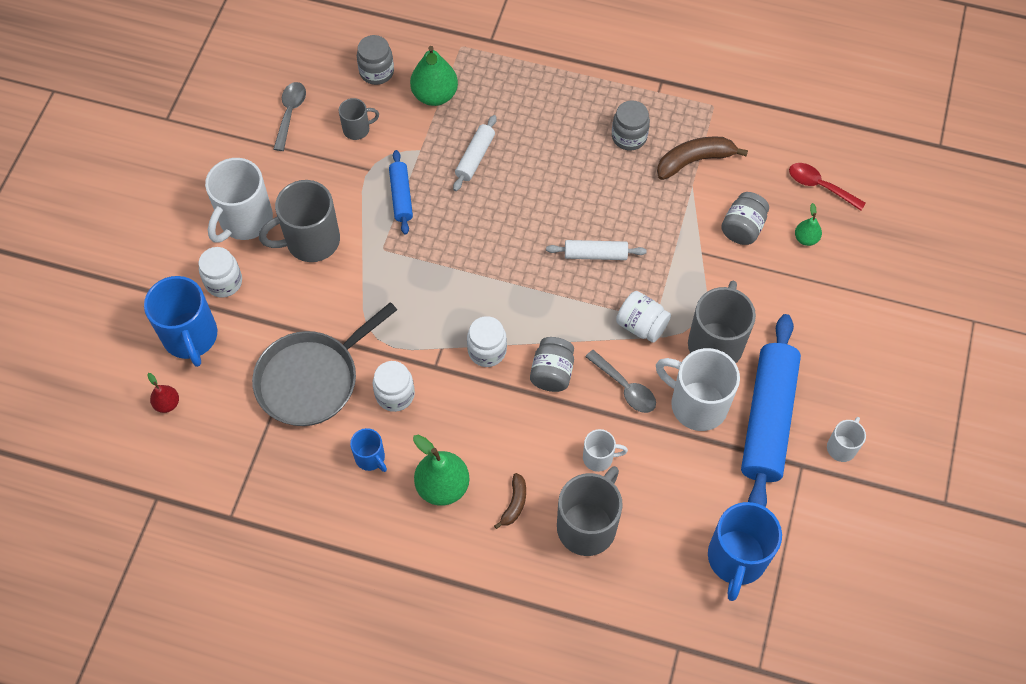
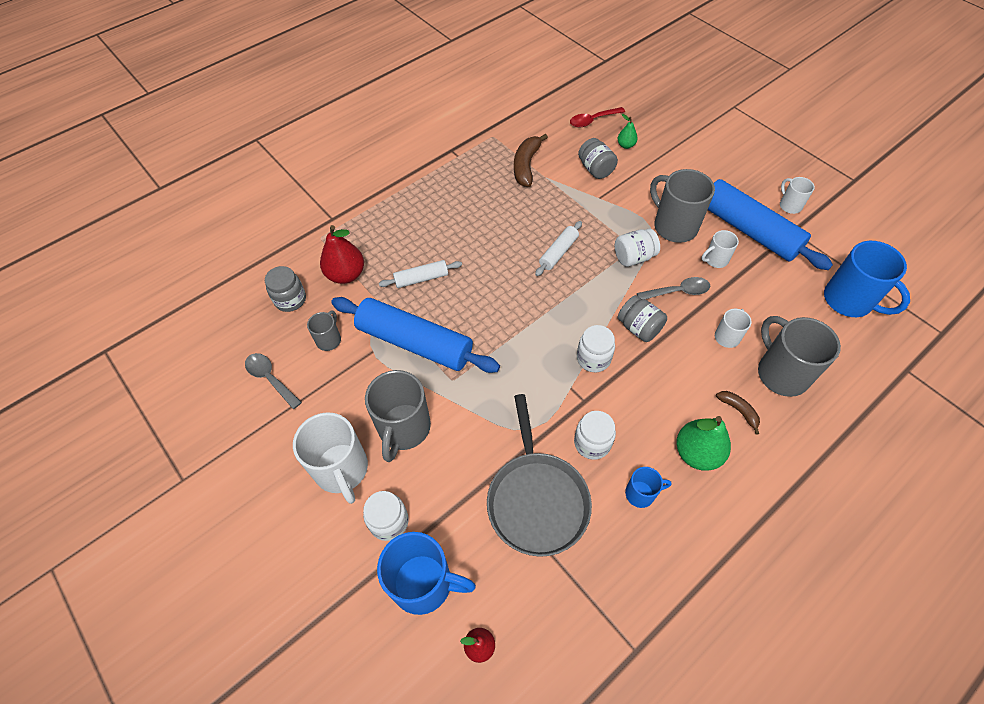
camera: 55 degrees left, 5 degrees down
(401, 196) = (415, 342): blue rolling pin -> blue rolling pin, size x2.06
(435, 95) = (346, 274): green pear -> red pear
(475, 157) = (421, 278): white rolling pin -> white rolling pin turned 75 degrees counterclockwise
(629, 137) = (479, 187): grey jar -> none
(697, 404) = (715, 260): white mug -> white mug, size x0.52

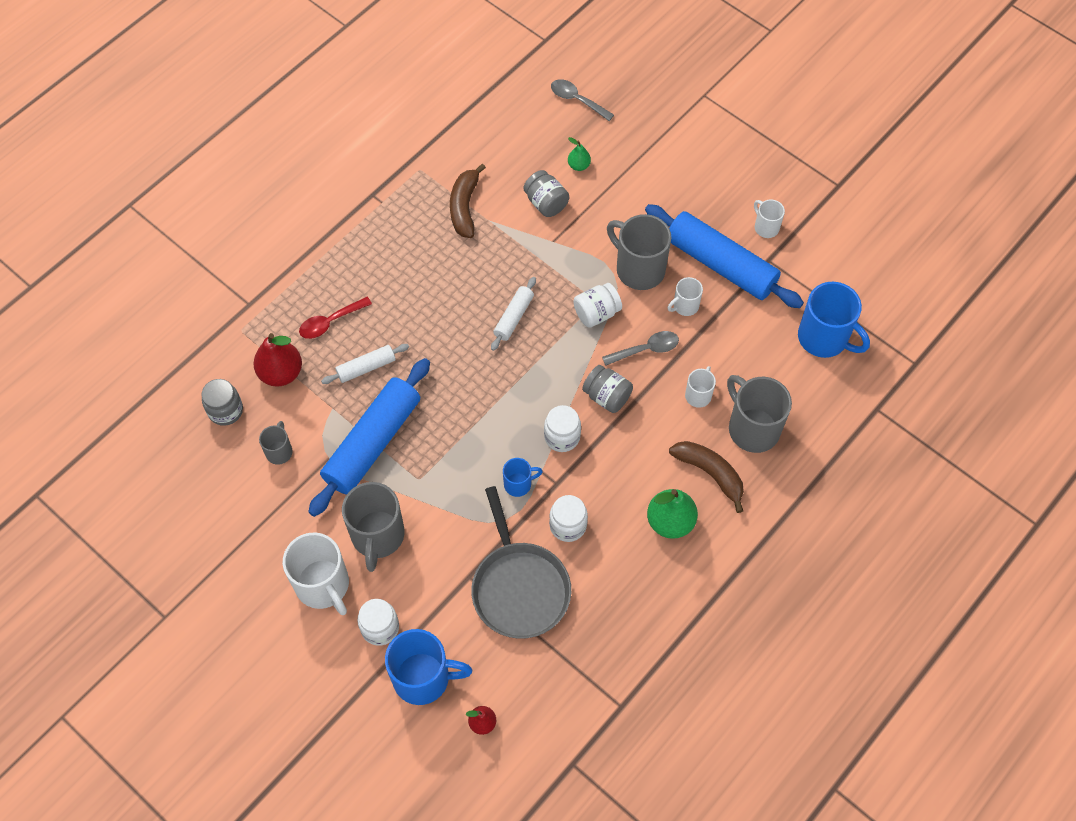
camera: 10 degrees left, 5 degrees up
(270, 378) = (226, 502): grey spoon -> grey spoon (577, 100)
(415, 342) = (372, 443): blue rolling pin -> blue rolling pin turned 75 degrees counterclockwise
(592, 120) = (537, 134): red spoon -> red spoon (330, 322)
(641, 493) = (618, 568): blue mug -> blue mug (518, 484)
(738, 411) = (710, 473): brown banana -> brown banana, size x1.76

